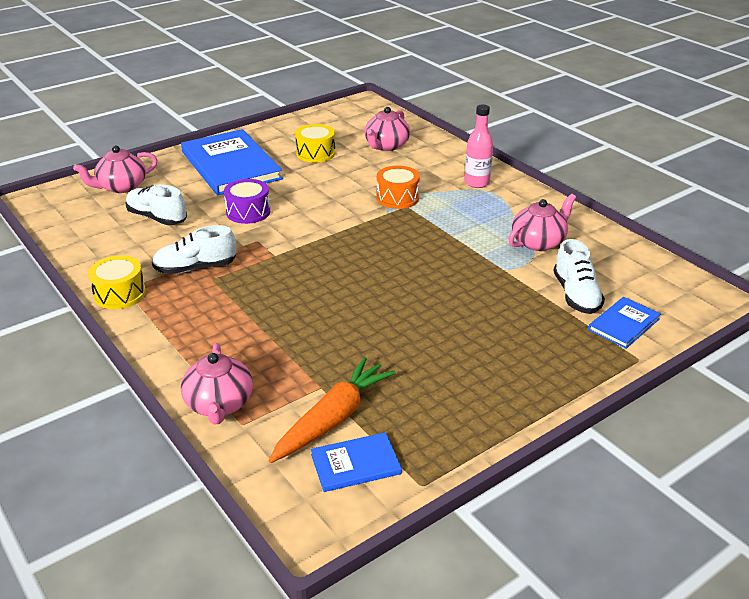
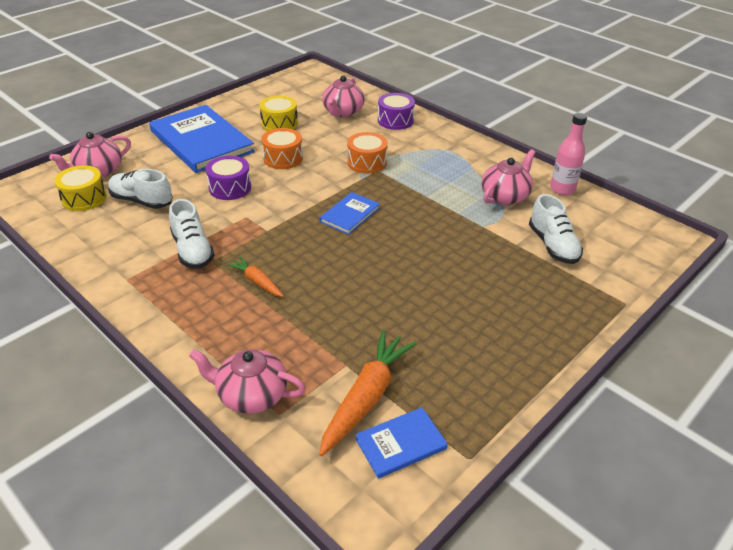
camera: 10 degrees left, 5 degrees up
(120, 294) = (122, 285): yellow drum -> yellow drum (84, 198)
(195, 268) = (192, 250): white shoe -> white shoe turned 90 degrees counterclockwise
(219, 404) = (251, 395): pink teapot -> pink teapot turned 120 degrees clockwise
(252, 302) = (257, 282): none -> orange carrot
(310, 187) = (283, 158): none -> orange drum
(440, 158) = (395, 120): none -> purple drum
(477, 183) = (434, 142): pink bottle -> pink bottle (562, 189)
(624, 324) = (602, 270): blue book -> blue book (350, 215)

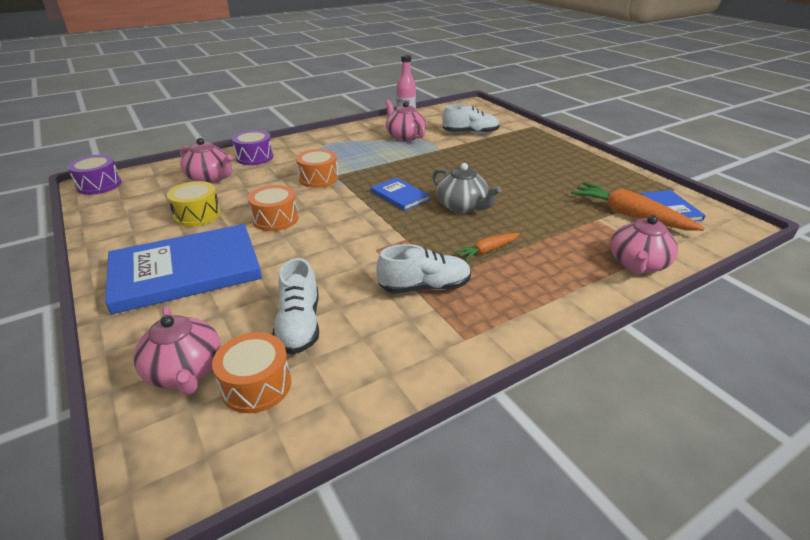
camera: 75 degrees left, 5 degrees down
(84, 198) = (256, 385): yellow drum -> orange drum
(142, 201) = (299, 325): white shoe -> white shoe turned 45 degrees counterclockwise
(230, 188) = (312, 256): purple drum -> purple drum (99, 185)
(341, 258) = (462, 206): none -> grey teapot

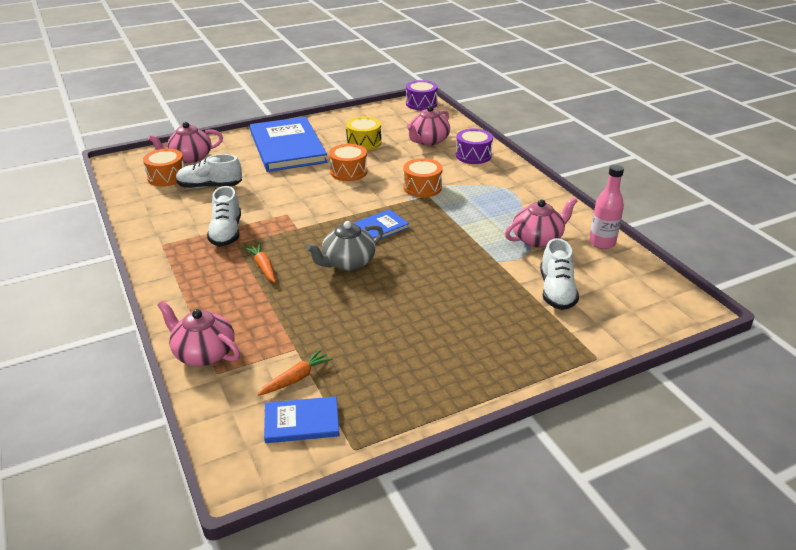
camera: 95 degrees right, 0 degrees up
(630, 215) = (296, 378): orange carrot -> orange carrot, size x0.55

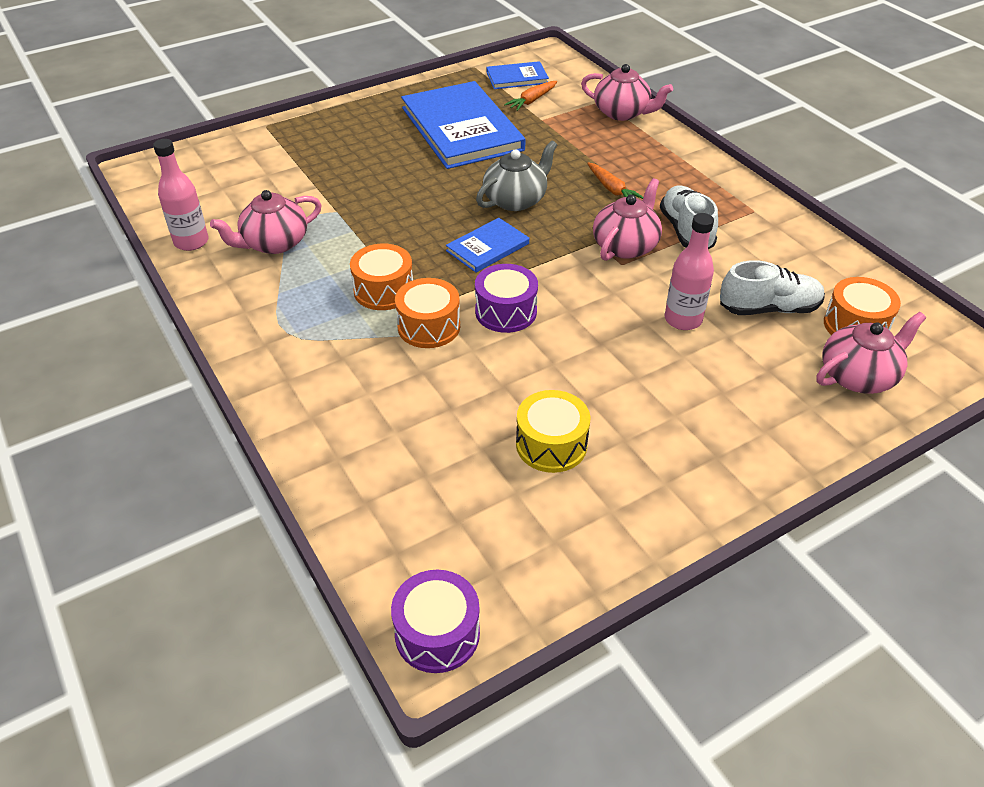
camera: 175 degrees right, 10 degrees up
(266, 184) = (683, 319): none -> pink bottle
(287, 147) = (697, 419): blue book -> blue book (461, 129)
(348, 172) = (558, 356): orange drum -> orange drum (383, 290)
(428, 141) = (418, 460): pink teapot -> pink teapot (625, 246)
(473, 155) = (331, 416): purple drum -> purple drum (506, 311)
(556, 291) = (278, 180): white shoe -> none

